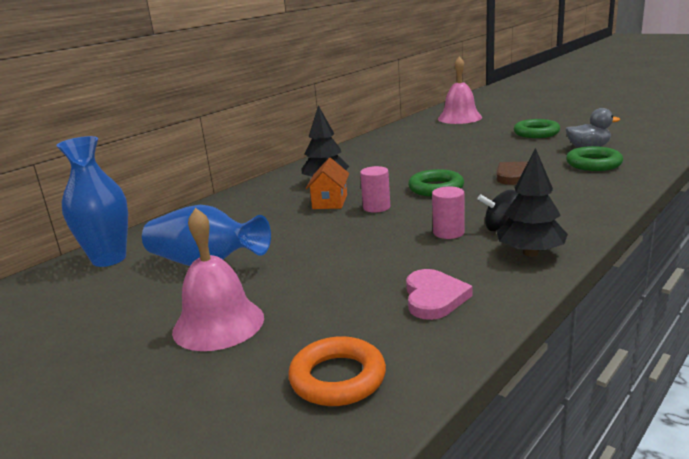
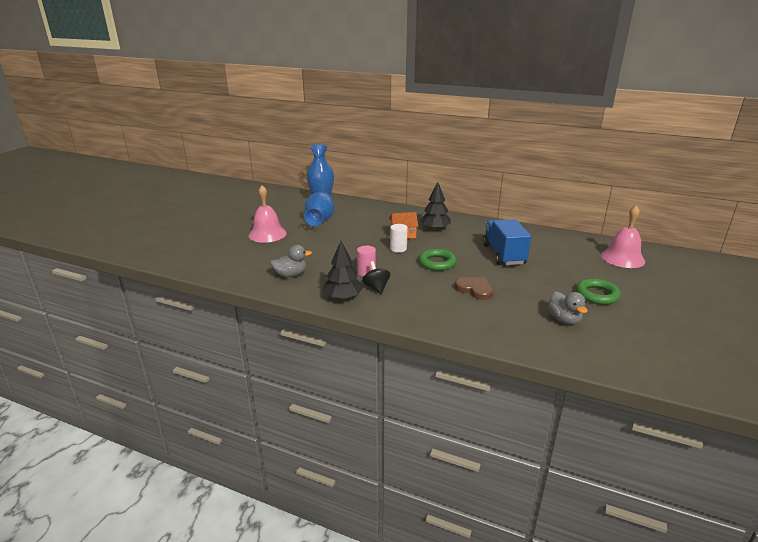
camera: 70 degrees right, 5 degrees up
(338, 378) = (228, 262): orange ring -> none
(376, 207) = (398, 248): pink cylinder -> white cylinder
(428, 156) = (503, 254): none -> blue truck
(434, 297) = (290, 275): pink heart -> grey duck
(593, 164) = (519, 321): green ring -> none

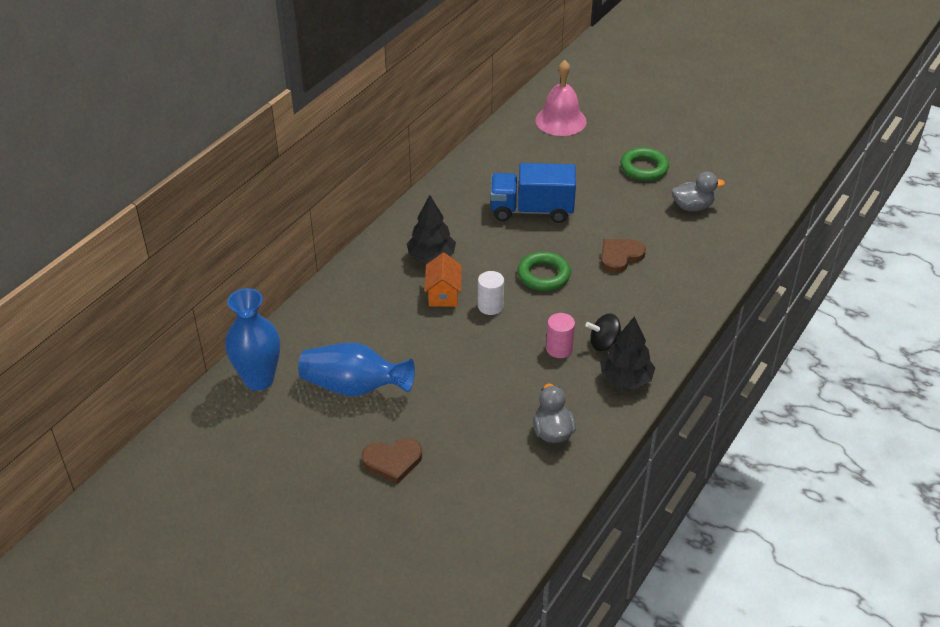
camera: 80 degrees left, 15 degrees up
(267, 234) = (393, 461): pink bell -> brown heart

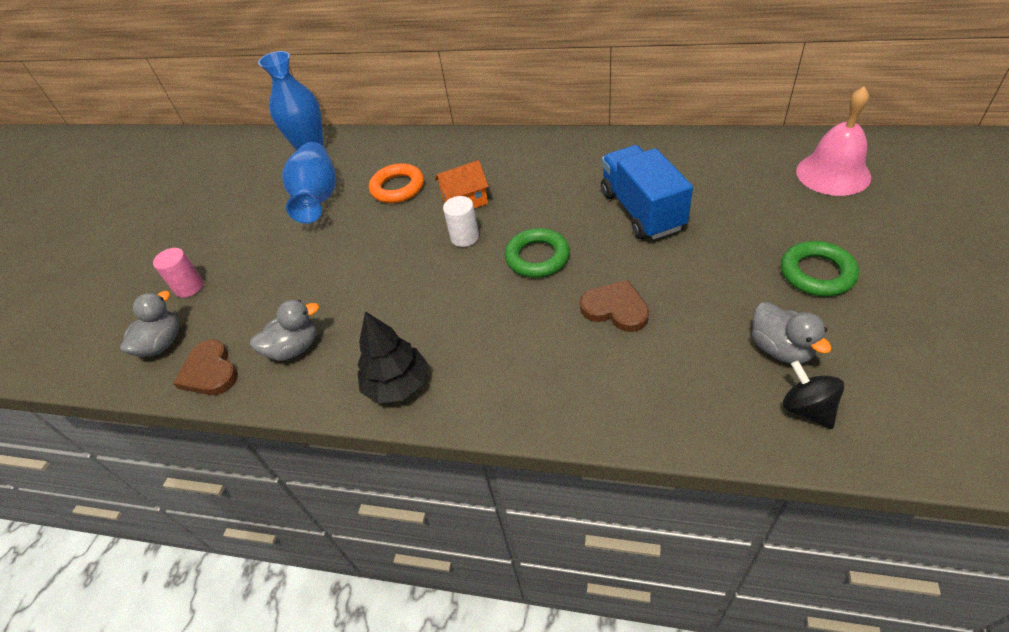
camera: 75 degrees right, 5 degrees up
(387, 330) = (397, 188): none -> orange ring
(393, 461) = (234, 253): brown heart -> brown heart (210, 371)
(431, 257) = (514, 174): black tree -> none
(489, 525) = (162, 343): none -> grey duck
(559, 349) = (424, 310): pink cylinder -> pink cylinder (189, 287)
(604, 344) = (449, 345): black spinning top -> black spinning top (806, 408)

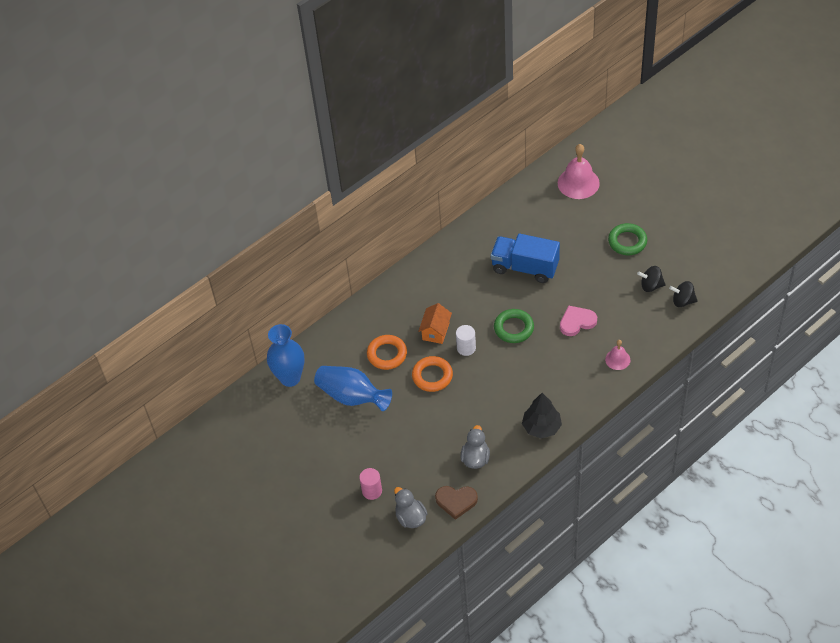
camera: 55 degrees left, 5 degrees up
(397, 236) = (432, 376): none -> orange ring
(600, 397) = (617, 359): none -> pink bell
(615, 309) = (577, 322): brown heart -> pink heart
(780, 348) = (651, 286): grey duck -> black spinning top

